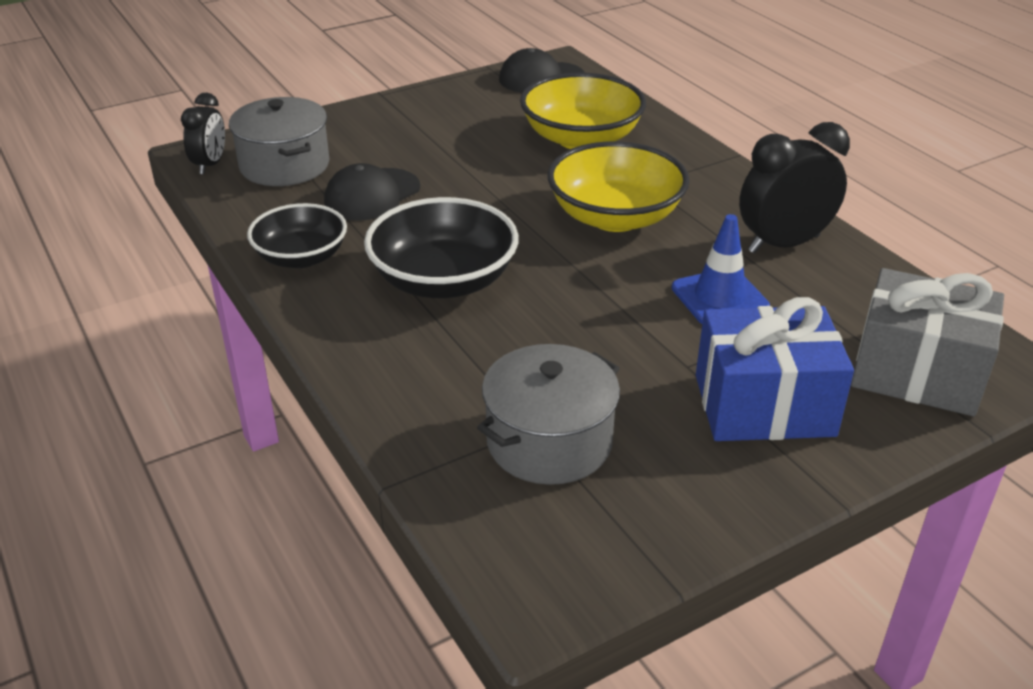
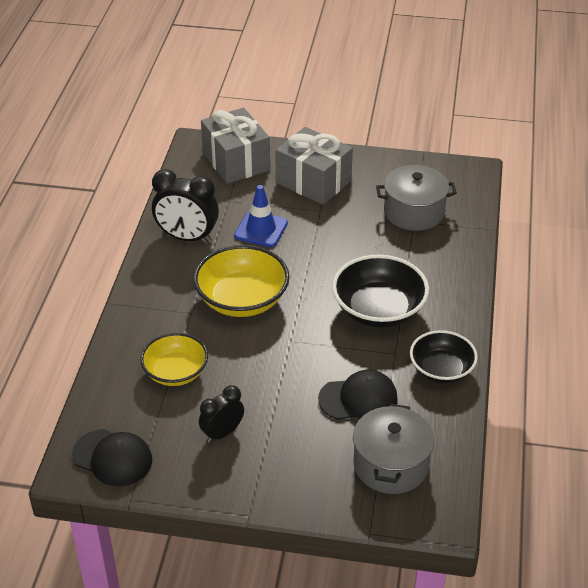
camera: 140 degrees left, 5 degrees up
(210, 165) = (442, 498): black clock -> black clock (222, 433)
(581, 138) = (175, 372): yellow bowl -> yellow bowl, size x0.67
(764, 405) = (313, 182): blue gift -> grey gift

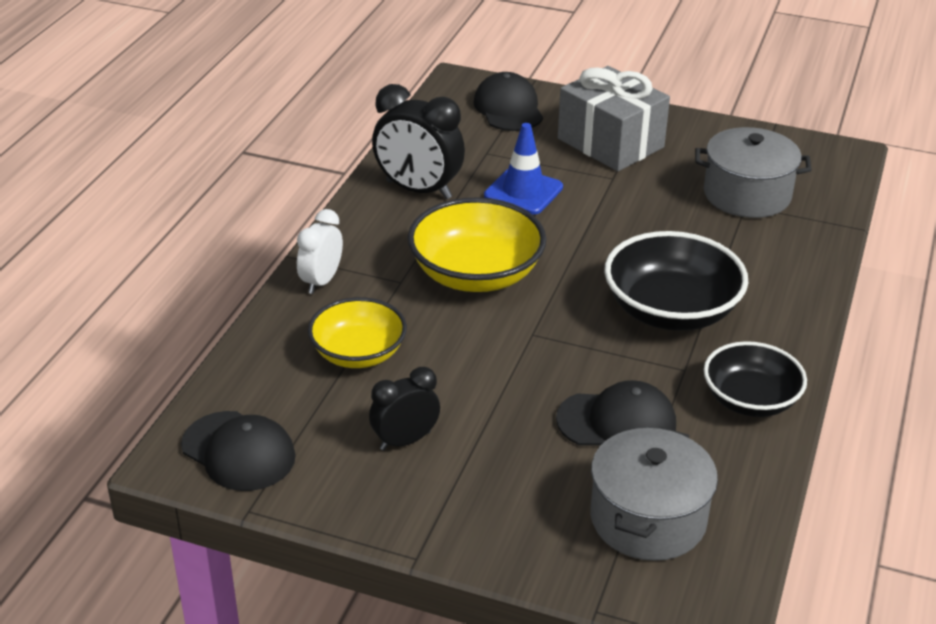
camera: 10 degrees right, 5 degrees down
(136, 320) = (321, 281): none -> white clock
(236, 161) = (508, 108): grey gift -> black cap

